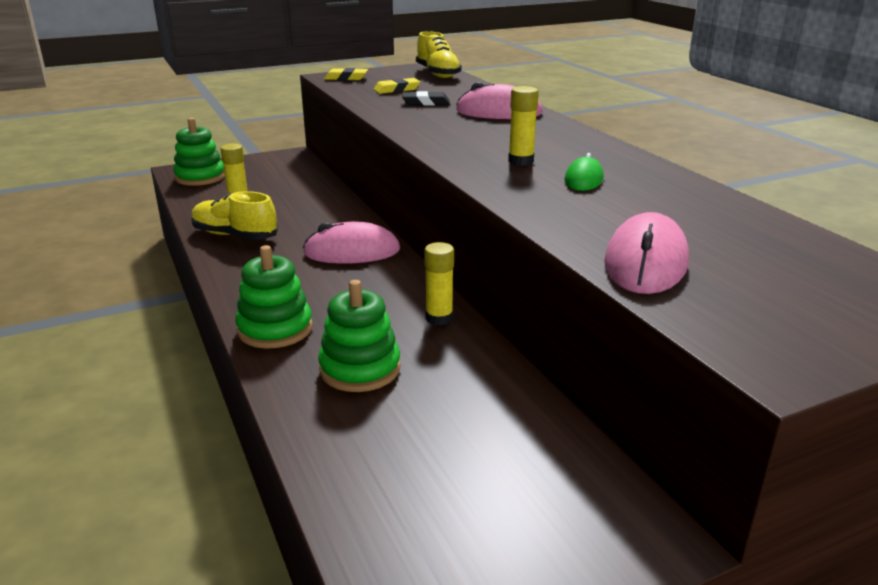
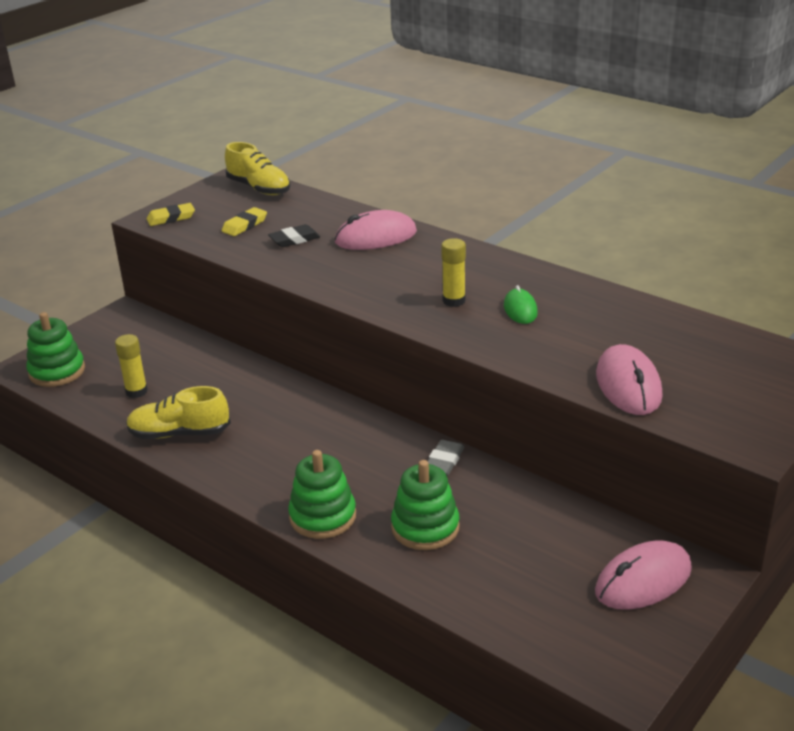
camera: 25 degrees left, 5 degrees up
(352, 252) = (309, 417): pink mouse -> pink mouse (643, 580)
(439, 318) = (444, 461): yellow glue stick -> grey eraser

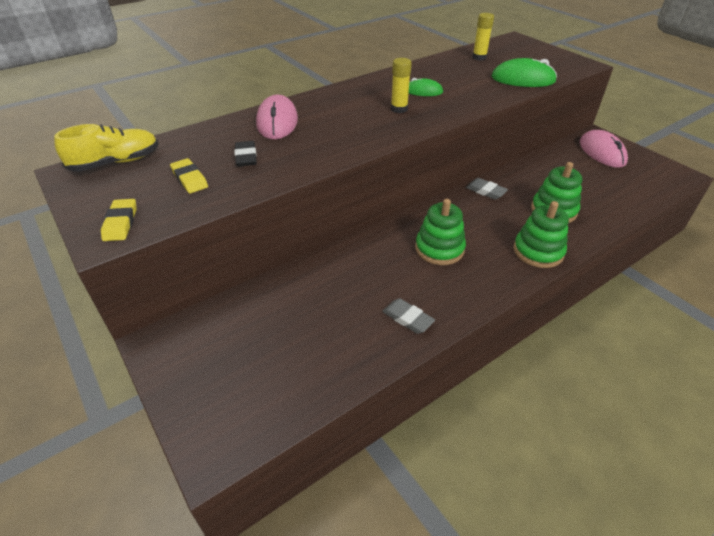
camera: 75 degrees left, 10 degrees up
(57, 371) = (243, 414): green stacking toy -> green stacking toy (439, 249)
(136, 391) = (323, 344): yellow glue stick -> yellow glue stick (479, 57)
(179, 433) = (407, 318): yellow shoe -> grey eraser
(628, 385) = (523, 79): pink mouse -> green mouse

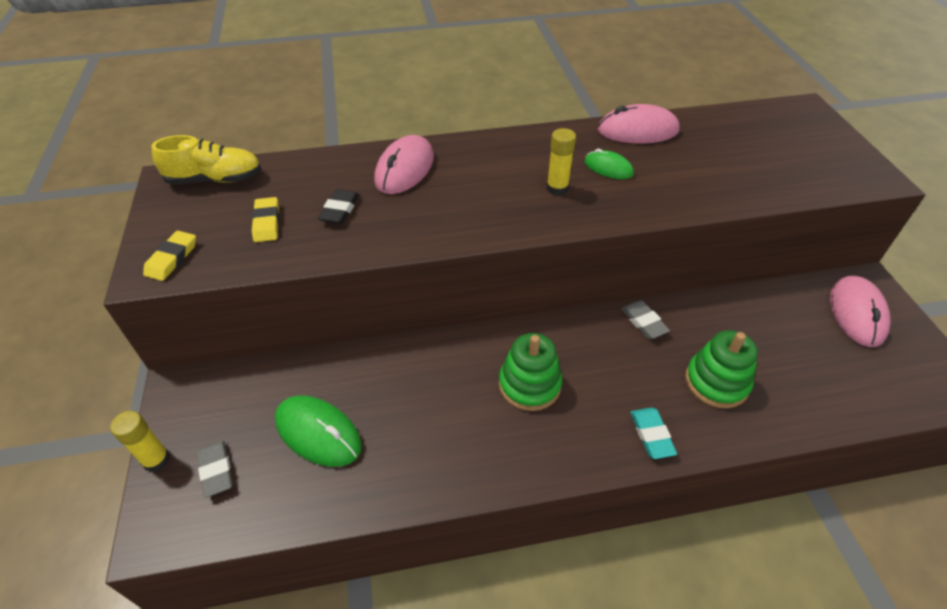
camera: 25 degrees right, 5 degrees up
(407, 318) = (432, 463): grey eraser -> grey eraser (216, 470)
(424, 68) = (637, 131): none -> pink mouse
(479, 57) = (727, 129): yellow glue stick -> yellow glue stick (156, 460)
(523, 79) = (761, 183): green mouse -> green mouse (318, 433)
(538, 251) = (651, 435): green stacking toy -> turquoise eraser

